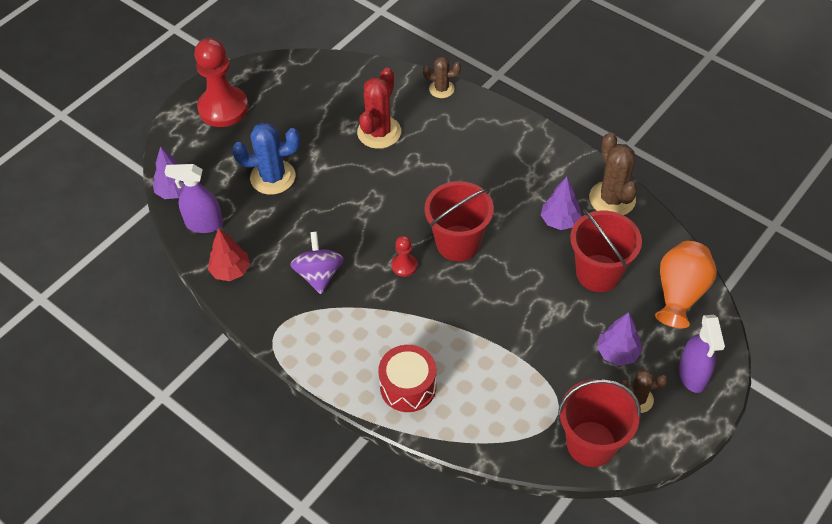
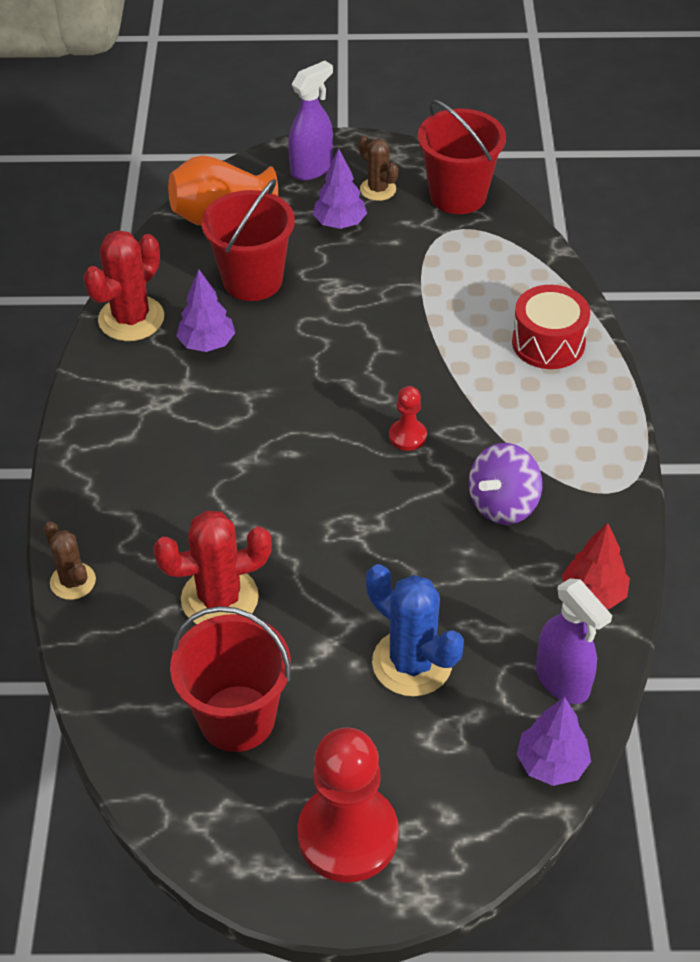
camera: 130 degrees left, 5 degrees down
(458, 243) = (327, 409): red bucket -> red bucket (237, 718)
(612, 199) = (131, 319): brown cactus -> red cactus

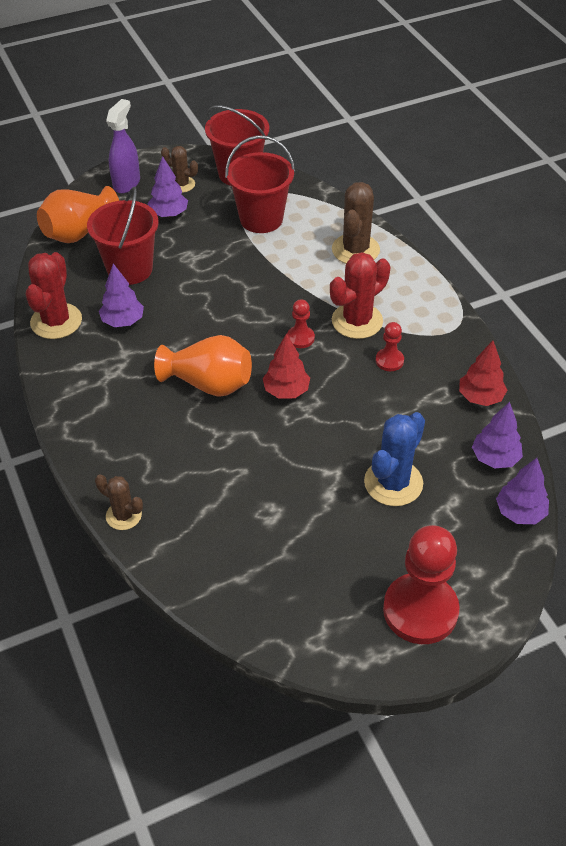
camera: 25 degrees left, 0 degrees up
(220, 598) = (237, 488): red cactus -> red cactus (357, 321)
(237, 718) = (299, 564): red bucket -> red bucket (261, 219)
(262, 456) = (209, 383): none -> orange vase
(350, 498) = (286, 391): none -> red tree
(412, 663) = (393, 483): blue cactus -> blue cactus turned 75 degrees counterclockwise
(503, 504) = (389, 361): purple spinning top -> red pawn
(548, 343) = (355, 250): red drum -> brown cactus
(563, 681) = (495, 458): purple spray bottle -> purple tree

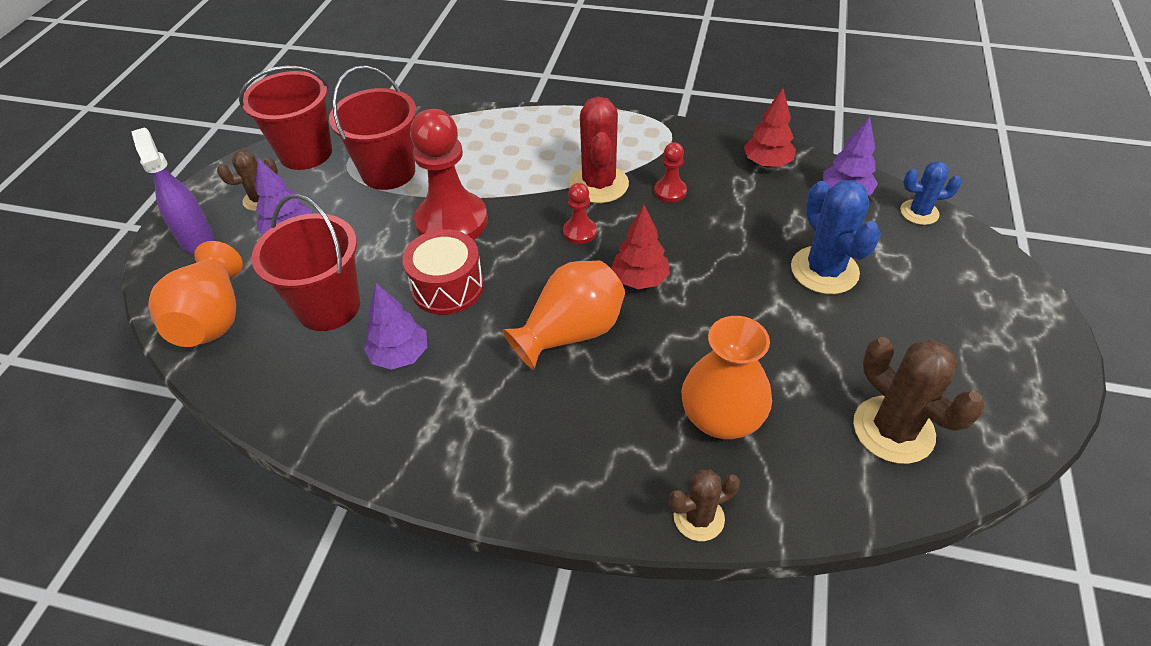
camera: 50 degrees left, 0 degrees up
(56, 321) = (327, 418): red cactus -> none
(192, 307) = (447, 287): none -> red drum
(206, 490) = (721, 418): none -> orange vase
(355, 250) = (508, 137): brown cactus -> brown cactus (893, 430)
(420, 610) = (995, 337): red pawn -> red pawn (452, 222)
(520, 512) = (919, 212): purple tree -> blue cactus

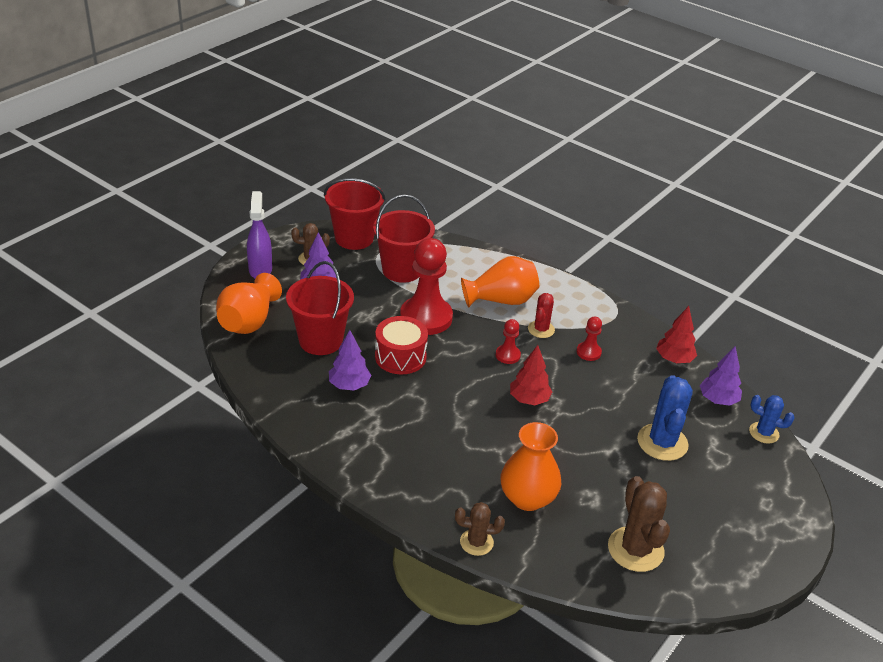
camera: 20 degrees right, 10 degrees down
(570, 333) = (463, 413): orange vase -> orange vase (501, 300)
(599, 184) = (541, 329): red cactus -> red cactus, size x0.60

